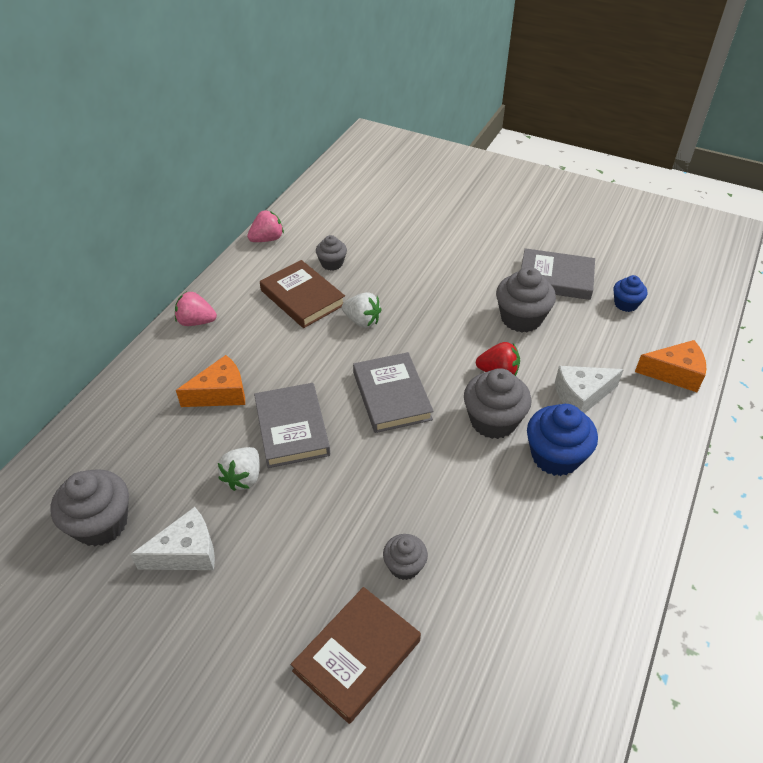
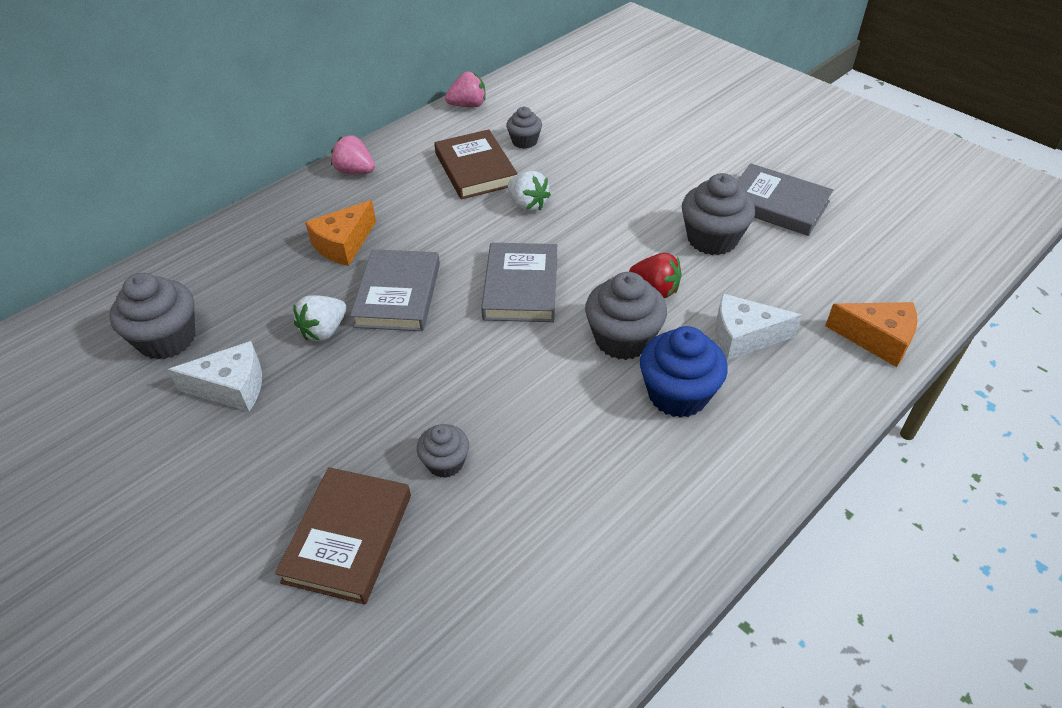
camera: 20 degrees right, 0 degrees up
(220, 393) = (343, 244): orange cheese -> orange cheese turned 135 degrees clockwise
(357, 655) = (348, 538): brown book -> brown book turned 45 degrees counterclockwise
(626, 304) = (852, 249): blue cupcake -> none

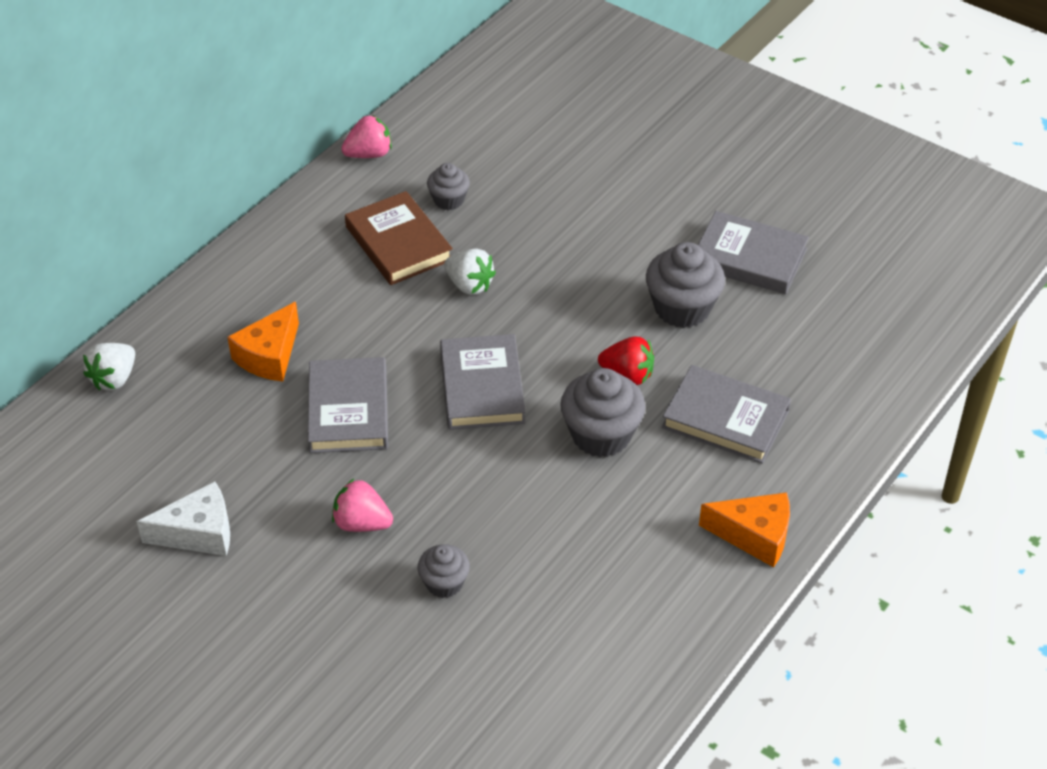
camera: 10 degrees left, 0 degrees up
(167, 339) = (107, 488): grey cupcake -> none
(324, 331) = (278, 460): white strawberry -> white strawberry (114, 378)
(348, 538) = (367, 665): brown book -> none
(355, 171) = (255, 259): pink strawberry -> pink strawberry (362, 523)
(678, 394) = (665, 487): blue cupcake -> none
(743, 337) = (725, 419): white cheese -> grey book
(877, 339) = (860, 407): orange cheese -> orange cheese (754, 535)

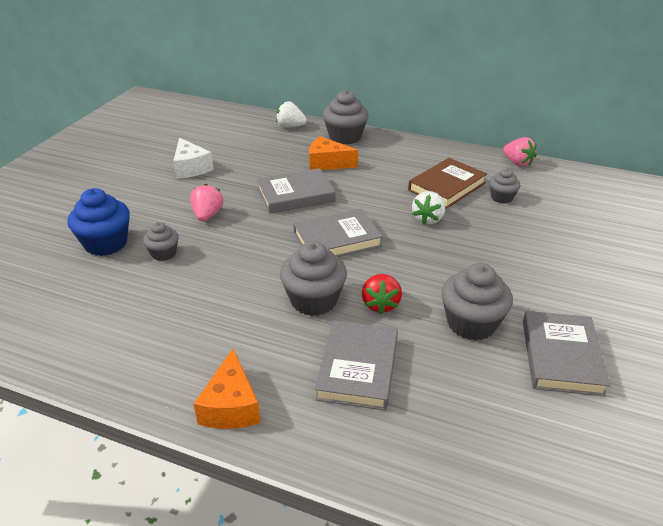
camera: 75 degrees right, 10 degrees down
(192, 316) = (345, 137): none -> grey cupcake
(391, 655) = (106, 243): none -> blue cupcake

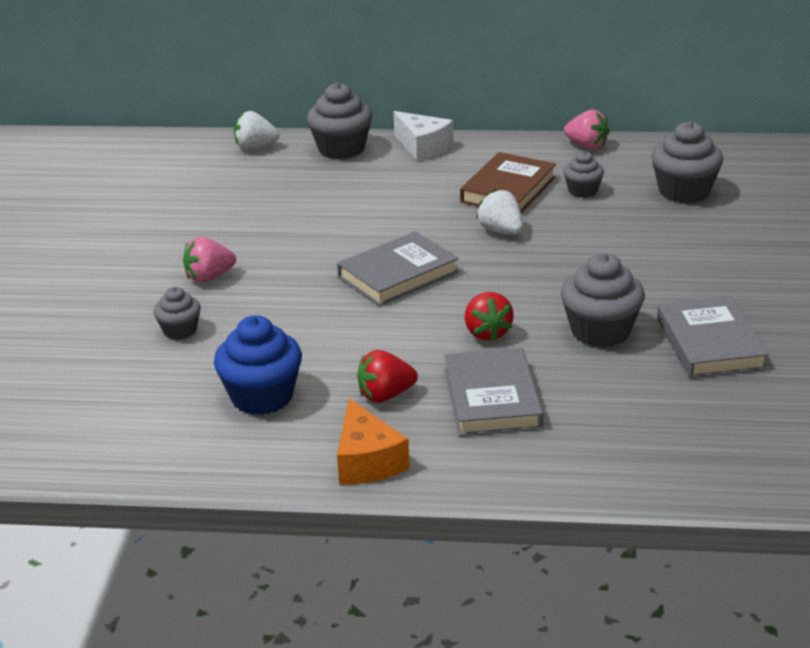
camera: 15 degrees left, 5 degrees down
(106, 243) = (92, 334): blue cupcake -> blue cupcake (262, 397)
(191, 168) = (145, 224): white cheese -> white cheese (423, 147)
(207, 215) = (209, 277): pink strawberry -> pink strawberry turned 105 degrees counterclockwise
(277, 344) = (385, 395): none -> red strawberry
(296, 195) = (314, 233): grey book -> none
(313, 300) = (404, 344): grey cupcake -> grey cupcake (684, 191)
(327, 163) = (335, 187): orange cheese -> none
(428, 219) = (501, 231): white strawberry -> white strawberry turned 135 degrees clockwise

